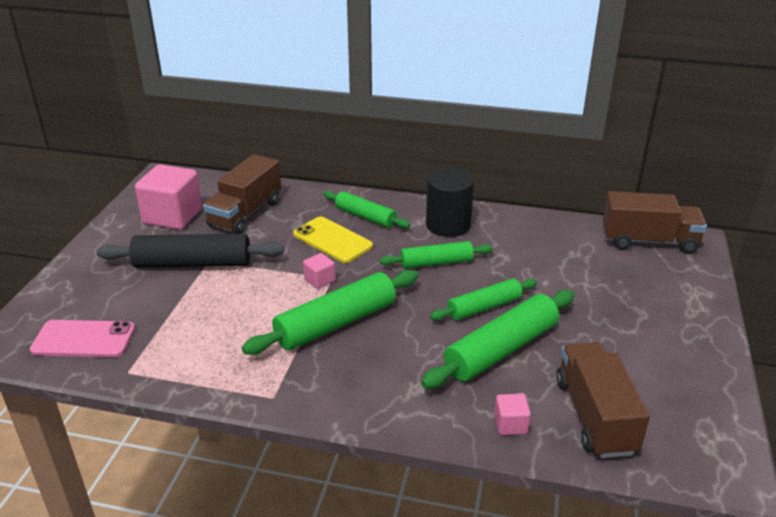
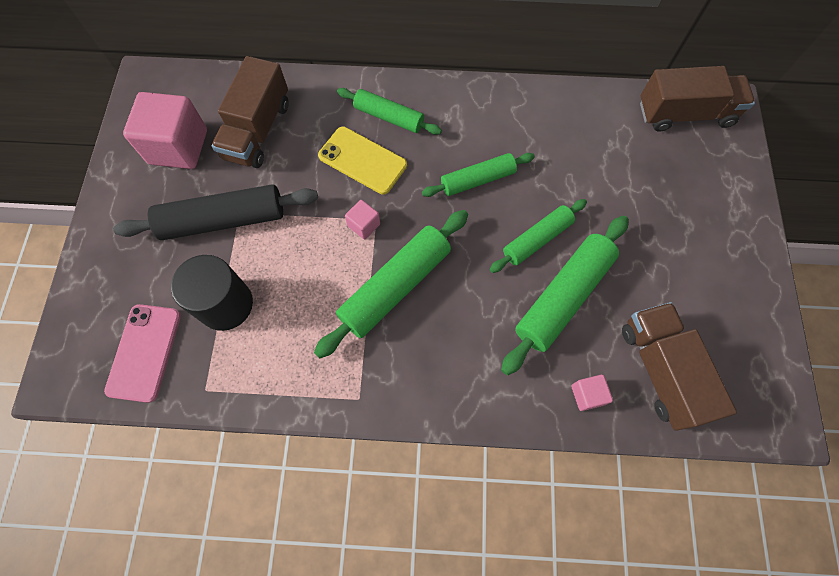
camera: 10 degrees left, 35 degrees up
(83, 339) = (144, 352): pink phone -> pink phone turned 75 degrees counterclockwise
(448, 225) = (478, 118): black cylinder -> black cylinder (226, 304)

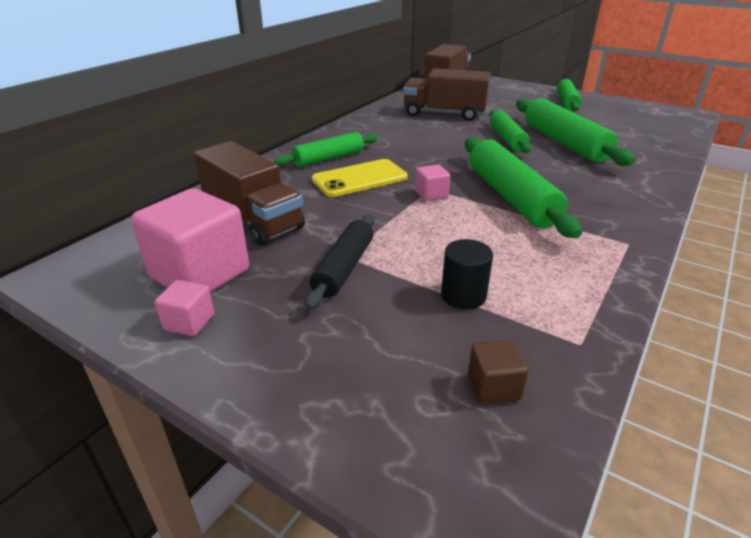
camera: 60 degrees left, 35 degrees down
(144, 352) = (493, 386): pink phone -> brown cube
(223, 220) = (344, 268): black rolling pin -> black rolling pin, size x0.63
(226, 304) = (463, 295): black cylinder -> black cylinder, size x0.60
(477, 180) = (432, 143): green rolling pin -> green rolling pin (566, 102)
(587, 395) = (654, 155): pink cube -> pink cube (189, 322)
(661, 370) = (641, 131): brown truck -> brown truck (444, 114)

